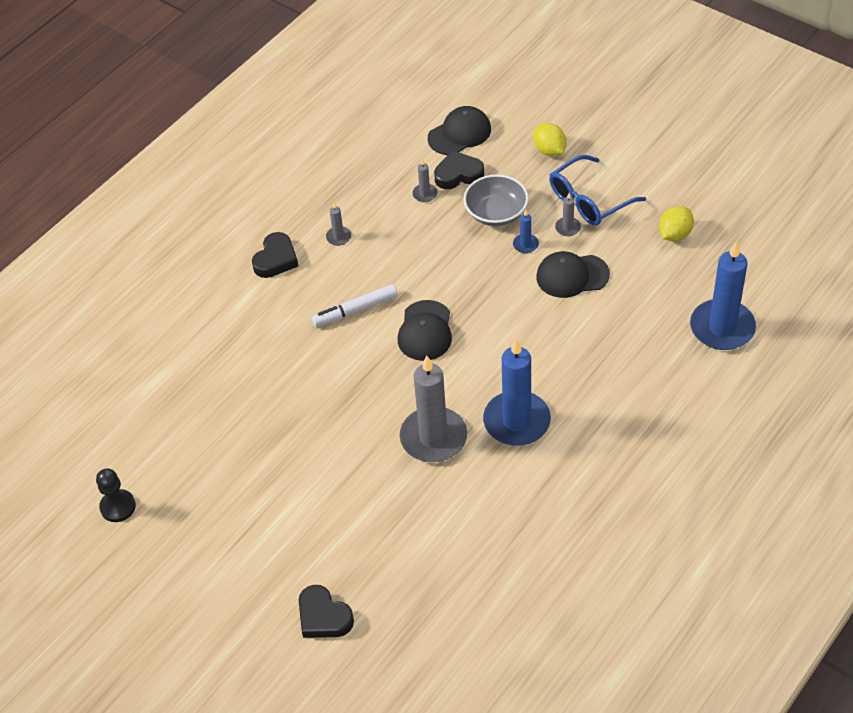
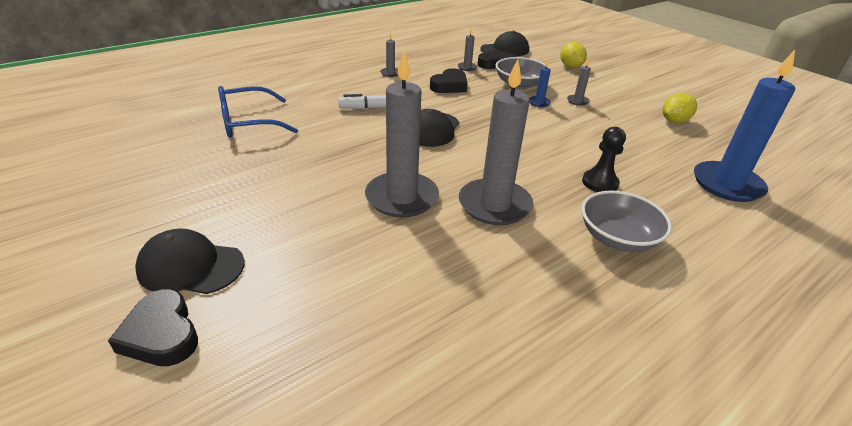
camera: 10 degrees right, 15 degrees down
(118, 507) = (61, 176): black pawn -> black pawn (600, 183)
(276, 259) = (336, 74): black heart -> black heart (449, 86)
(516, 421) = (494, 205): blue candle -> grey candle
(572, 276) = (576, 125): black cap -> black cap (191, 266)
(589, 200) = (599, 92): blue glasses -> blue glasses (249, 122)
(626, 428) = (617, 238): none -> grey bowl

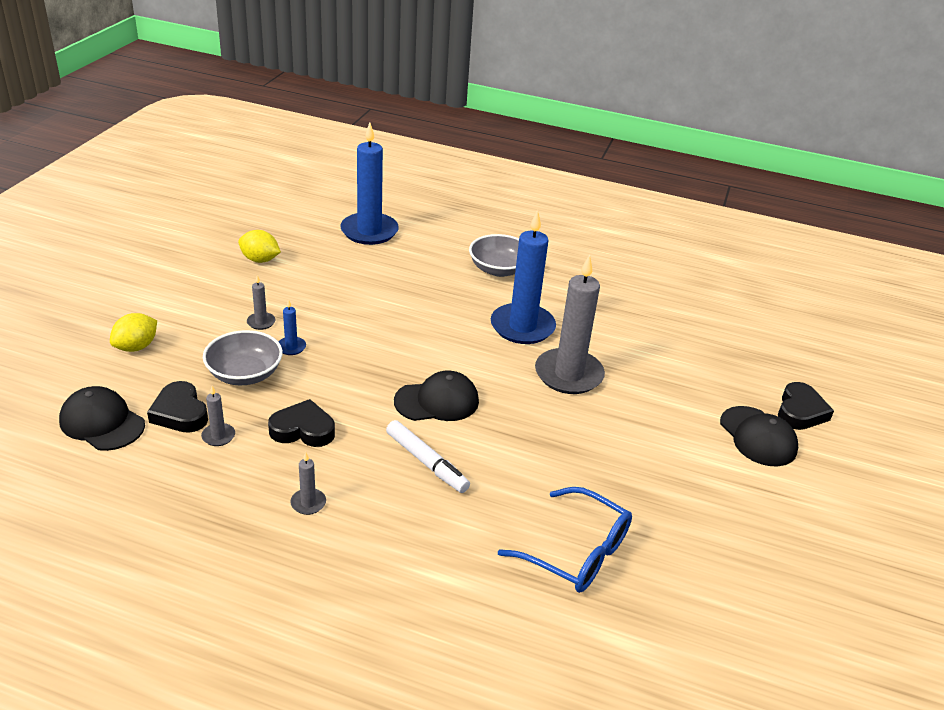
camera: 125 degrees left, 0 degrees up
(494, 205) = (522, 327): grey candle -> blue candle
(600, 183) = (431, 285): black pawn -> none

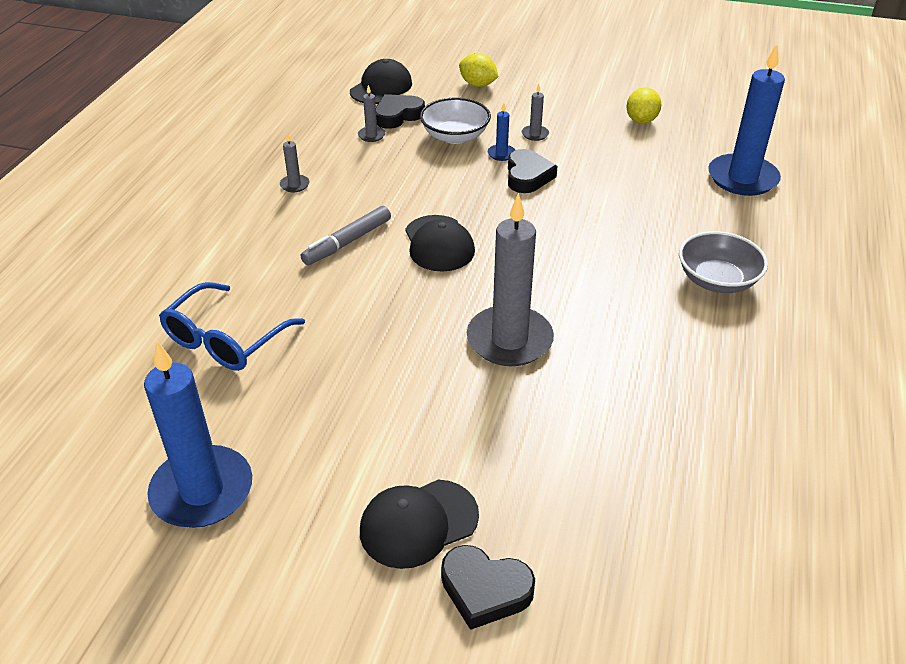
camera: 90 degrees right, 5 degrees up
(245, 374) = (455, 136): grey bowl -> white bowl
(303, 429) = (385, 173): black heart -> black heart (527, 176)
(426, 462) = (347, 242): white marker -> grey marker
(522, 327) = (595, 301): blue candle -> blue candle (202, 491)

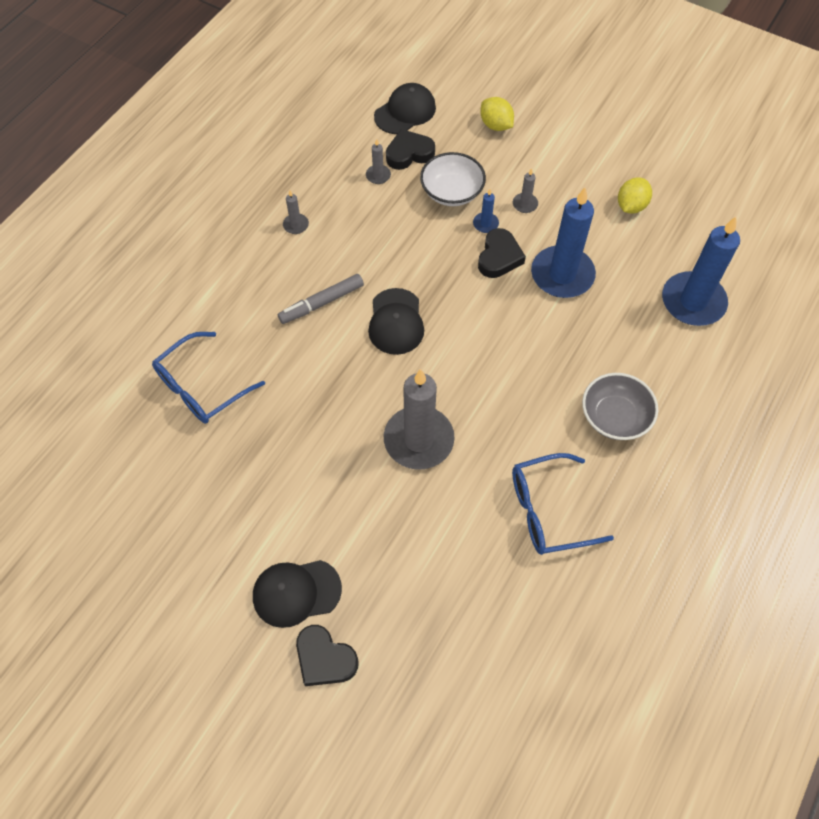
camera: 15 degrees right, 20 degrees up
(202, 491) = (155, 525): blue candle -> blue candle (562, 275)
(691, 375) = (549, 511): none -> blue glasses

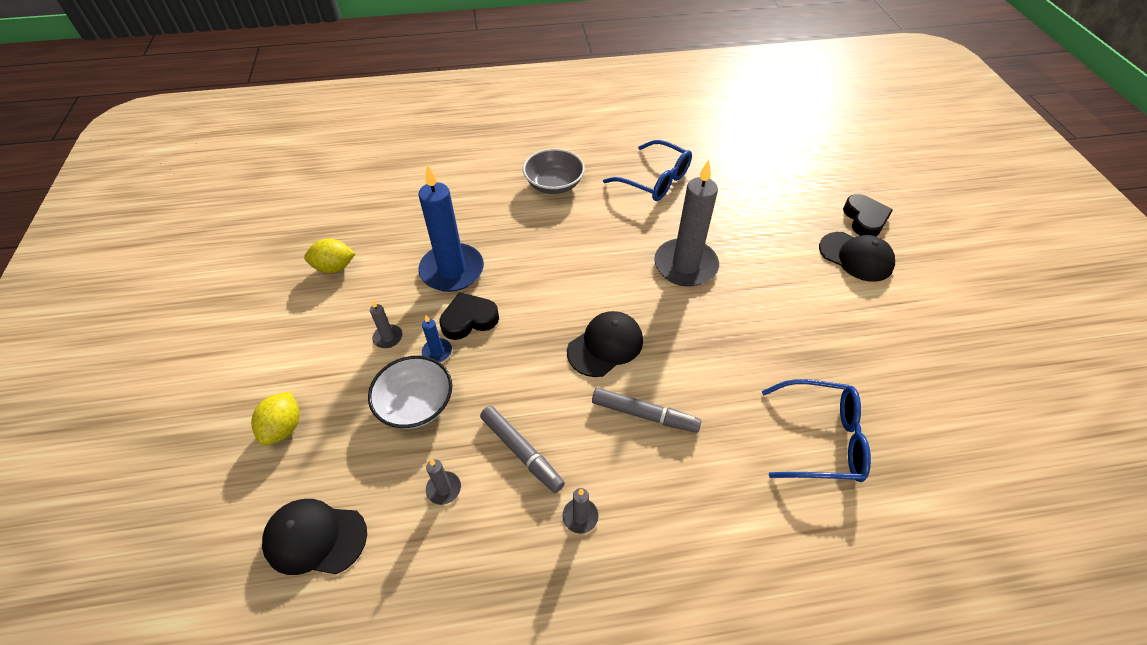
camera: 130 degrees left, 10 degrees down
(363, 223) = (521, 452): none -> grey marker
(409, 153) = (386, 482): black heart -> none
(693, 301) = (414, 192): blue candle -> none

